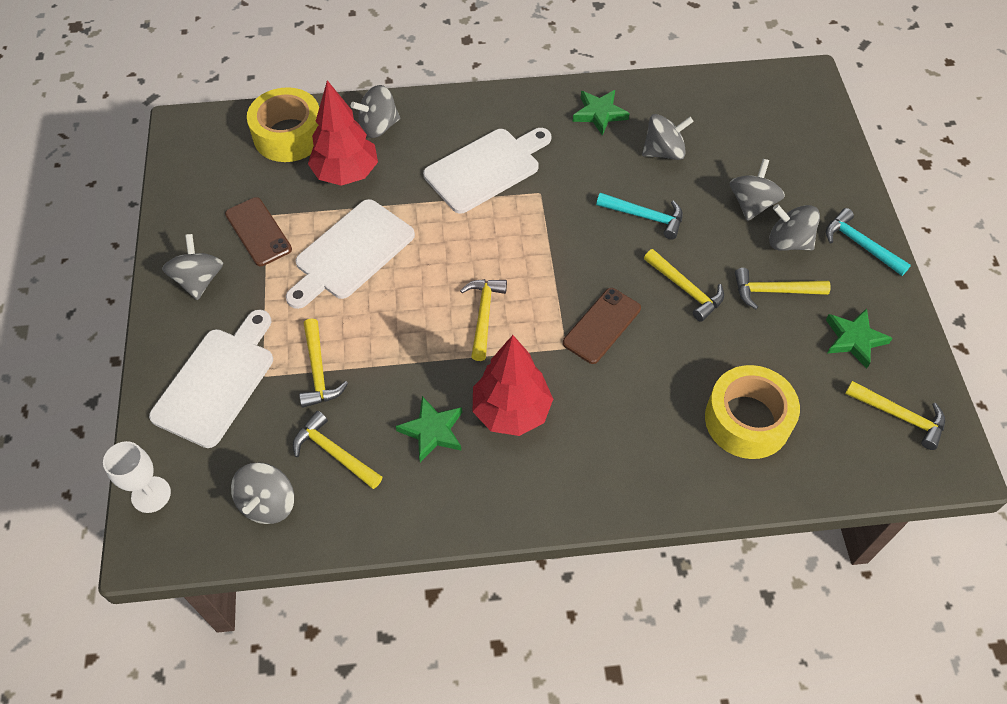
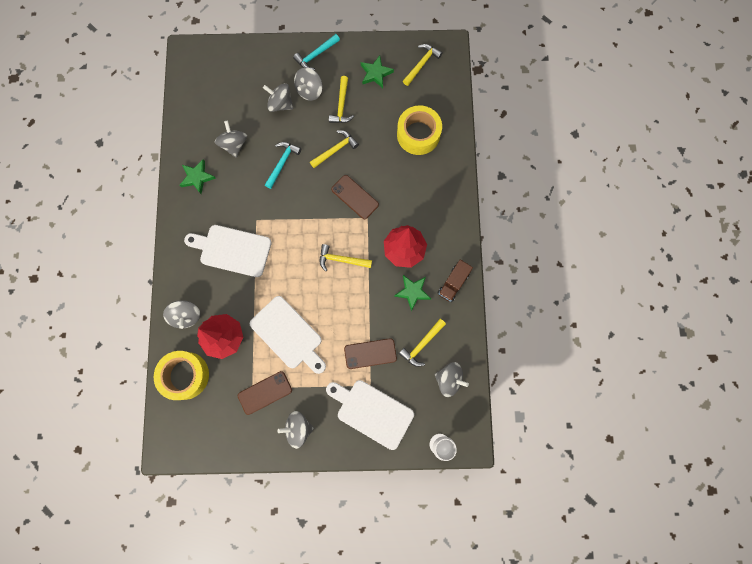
camera: 85 degrees left, 20 degrees up
(318, 371) = (370, 353): yellow hammer -> brown phone
(453, 500) = (453, 283): none -> brown truck
(486, 168) = (232, 250): white cutting board -> white cutting board turned 45 degrees counterclockwise

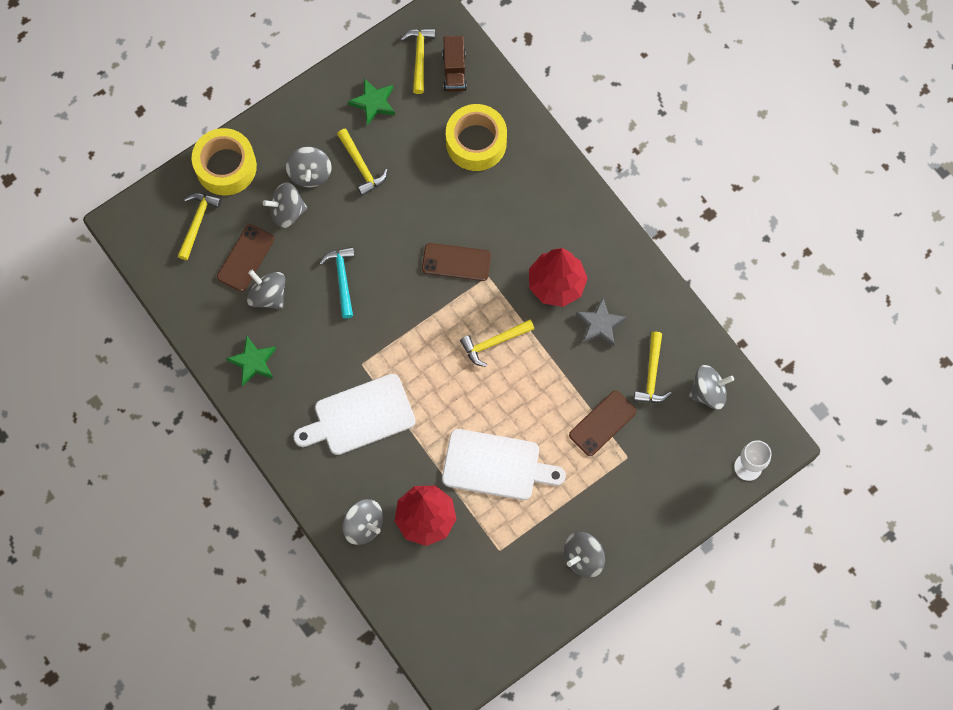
camera: 35 degrees left, 5 degrees down
(185, 375) = (413, 590): yellow tape -> yellow tape (226, 167)
(265, 392) = (517, 546): brown phone -> brown phone (245, 258)
(316, 55) = (285, 126): turquoise hammer -> none
(335, 150) = (393, 222): yellow hammer -> yellow hammer (197, 222)
(372, 412) = (651, 484): white cutting board -> none
(412, 292) = (600, 324): green star -> grey star
(453, 283) = (637, 285): brown truck -> brown truck (454, 71)

